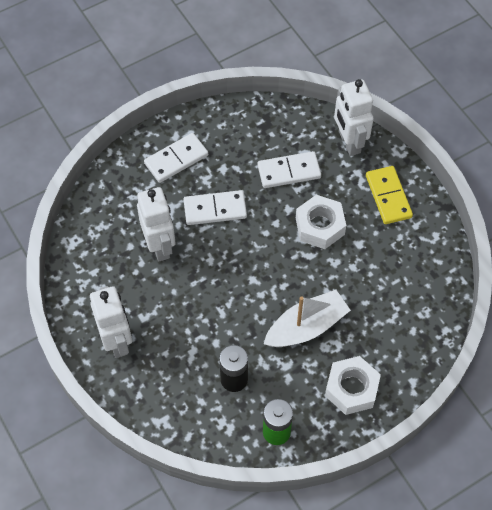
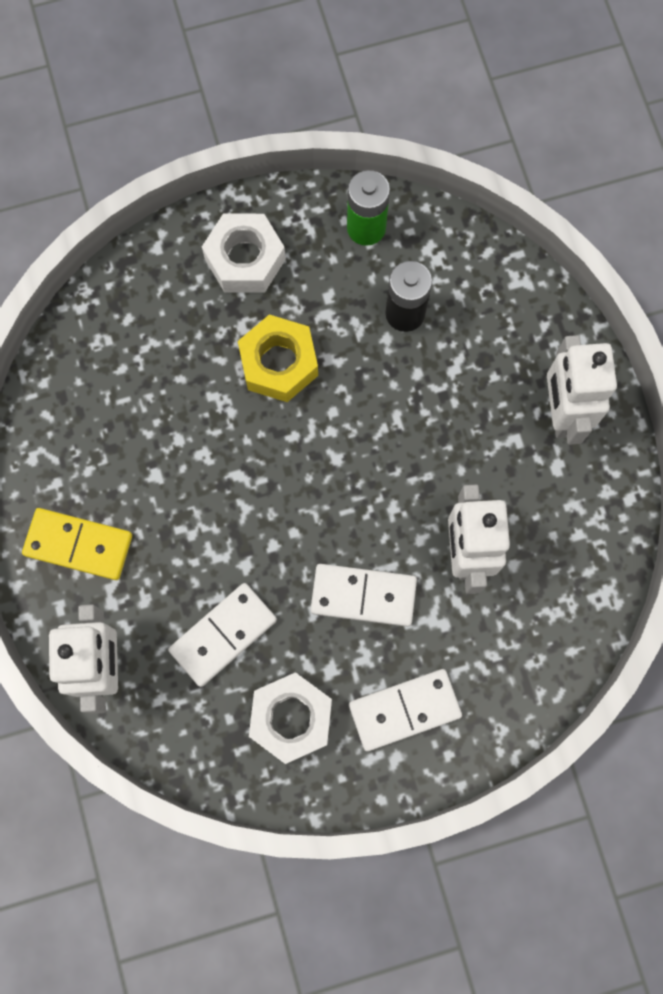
camera: 165 degrees left, 15 degrees up
(289, 171) = (223, 635): white domino -> white domino turned 45 degrees counterclockwise
(306, 327) = (279, 363): white boat -> yellow nut
(320, 226) = (205, 521): white nut -> white nut (291, 718)
(388, 196) = (78, 545): yellow domino -> yellow domino turned 75 degrees counterclockwise

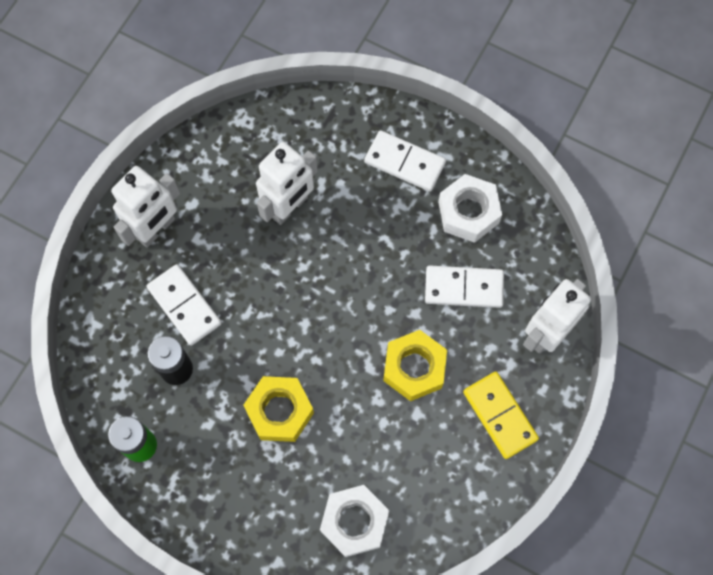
camera: 135 degrees left, 5 degrees down
(197, 513) = (414, 368): none -> yellow nut
(245, 259) = (232, 499): white nut -> white nut (354, 522)
(363, 596) = (367, 237): white domino -> white domino (184, 305)

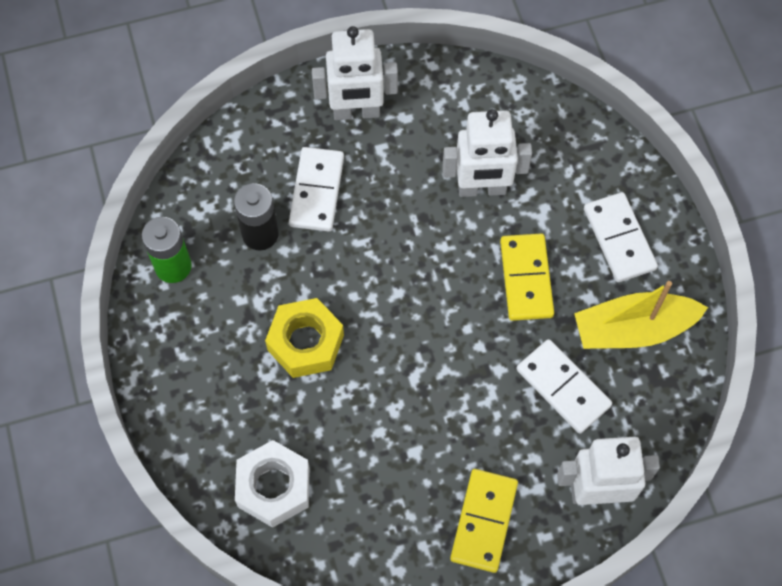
camera: 45 degrees right, 5 degrees down
(374, 240) = (526, 278): none -> yellow domino
(414, 368) = (451, 413): yellow nut -> none
(468, 212) = (633, 329): white nut -> yellow boat

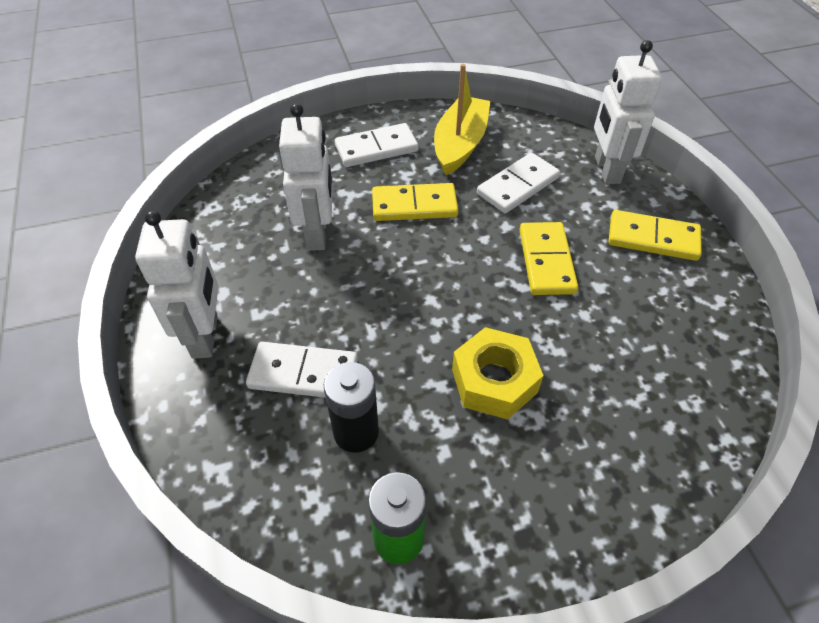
camera: 90 degrees left, 15 degrees down
(273, 487) = (668, 408): white nut -> none
(448, 404) = (546, 261): none -> yellow domino
(633, 329) = (460, 144): yellow boat -> yellow boat turned 150 degrees counterclockwise

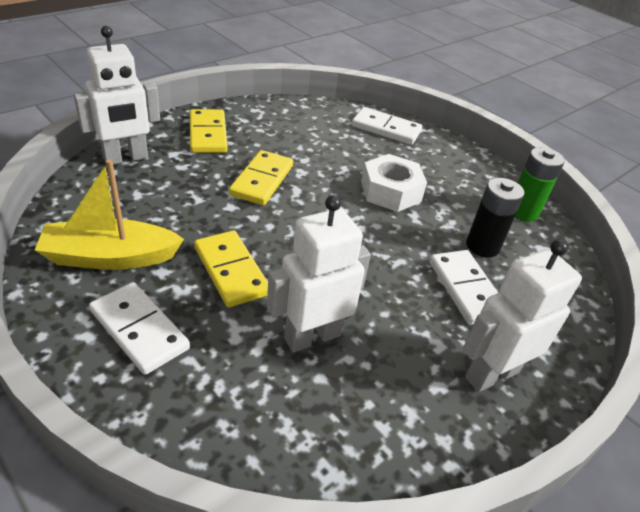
camera: 120 degrees left, 10 degrees down
(494, 381) = (391, 191): yellow nut -> white nut
(518, 186) = (170, 206): white domino -> white domino (386, 129)
(546, 261) = (261, 180): yellow domino -> yellow domino turned 45 degrees counterclockwise

